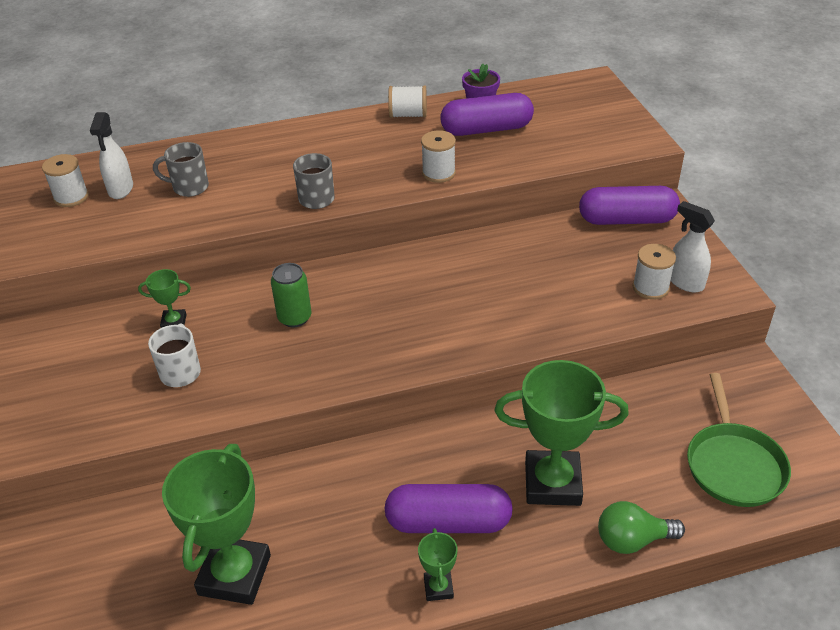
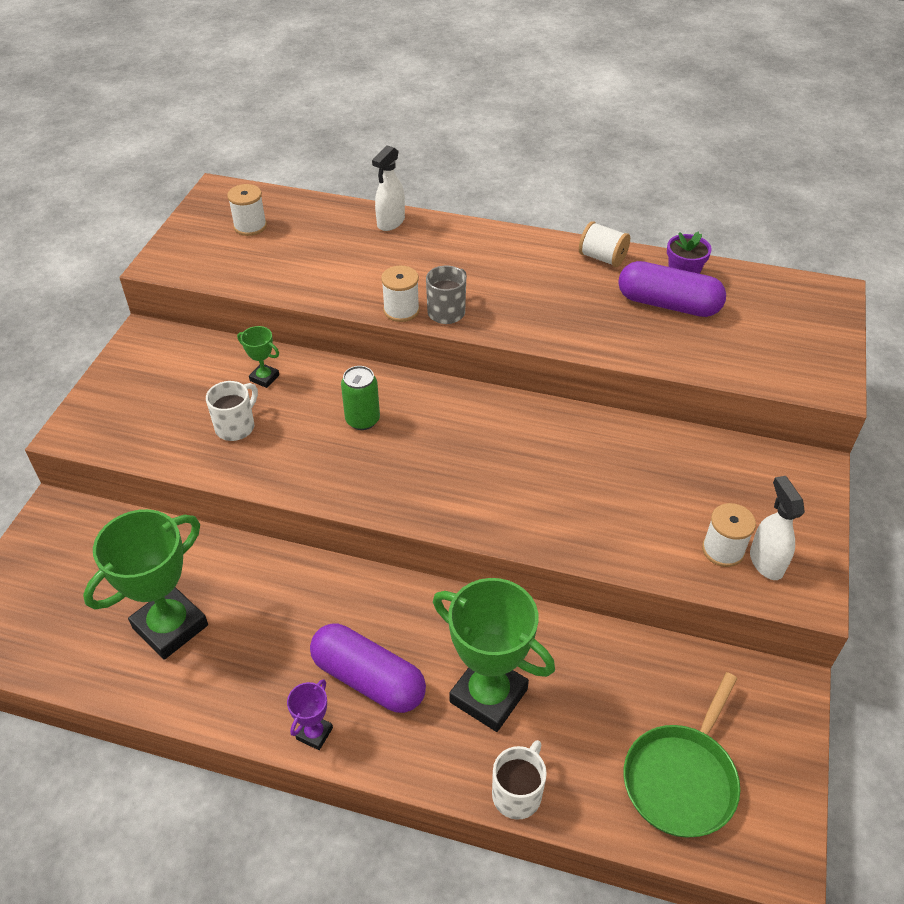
camera: 30 degrees right, 5 degrees up
(121, 189) = (293, 235): white spray bottle -> white spray bottle (390, 222)
(189, 187) = (348, 255): grey mug -> none
(438, 173) = (580, 333): white spool -> white spool (401, 310)
(438, 588) = (314, 733): green trophy -> purple trophy
(626, 220) = (760, 464): purple capsule -> none
(632, 540) = (518, 793): green light bulb -> white mug

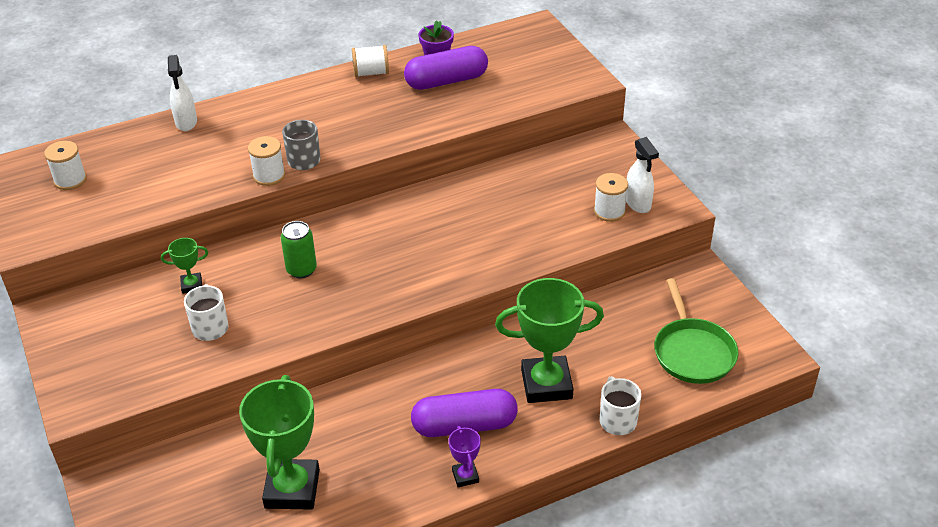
camera: 40 degrees left, 5 degrees down
(766, 562) = (638, 204): white spray bottle -> white spray bottle turned 150 degrees counterclockwise

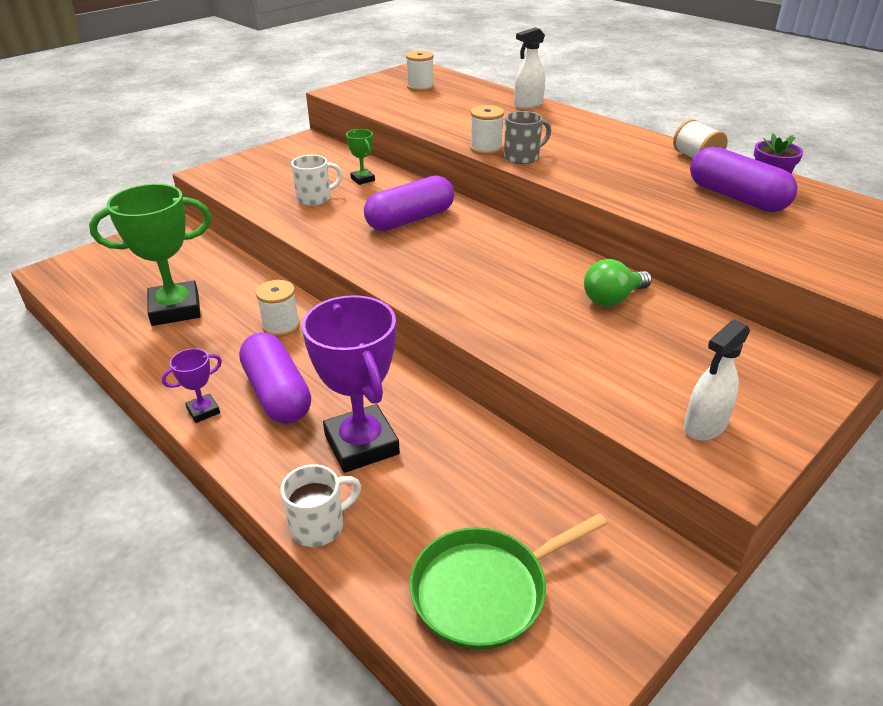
camera: 70 degrees right, 5 degrees down
(301, 270) = (410, 220): green can -> purple capsule
(491, 193) = (612, 299): none -> green light bulb
(546, 384) = (361, 444): green trophy -> purple trophy
(609, 211) = (663, 401): white spool -> white spool (281, 326)

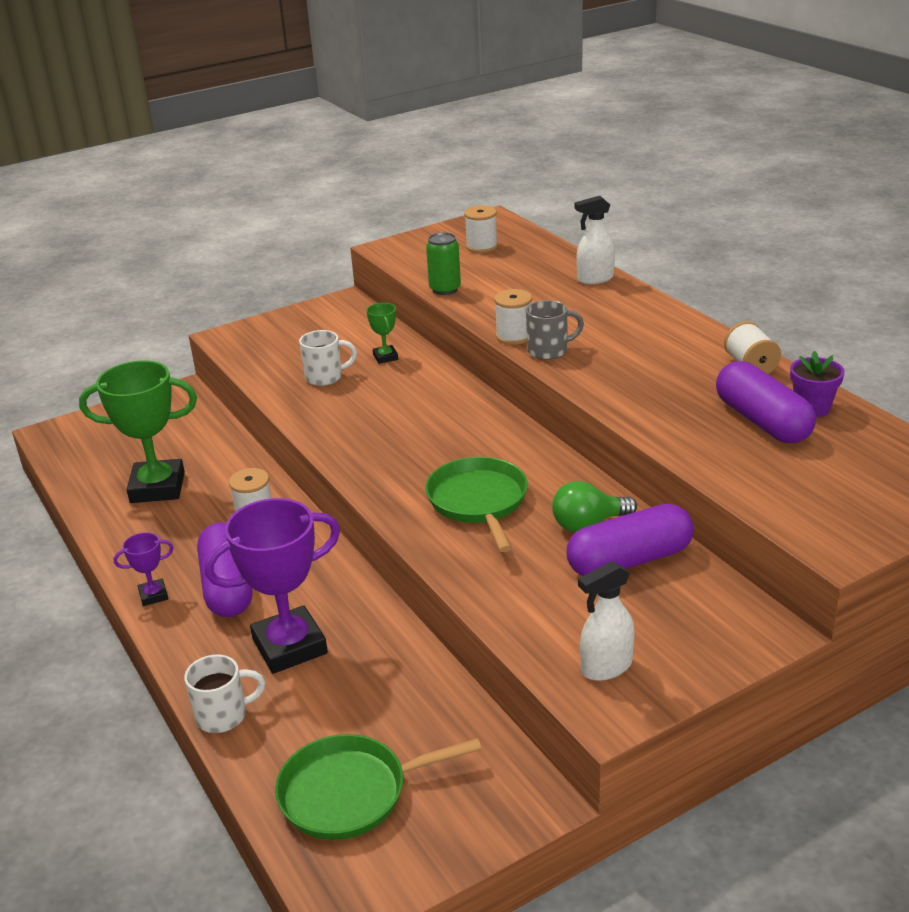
camera: 15 degrees right, 5 degrees down
(361, 444) = (290, 646): purple trophy -> purple trophy turned 75 degrees clockwise
(406, 118) = (445, 289): none -> green can
(410, 220) = (416, 411): purple capsule -> purple capsule (629, 560)
(504, 289) = (478, 501): none -> green pan

